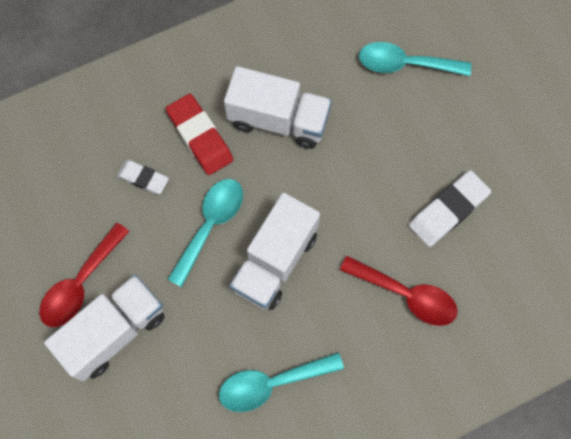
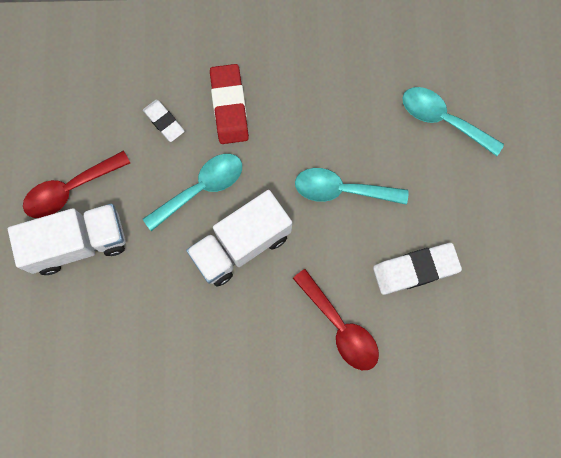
camera: 25 degrees right, 5 degrees up
(272, 383) = (188, 348): turquoise spoon -> turquoise spoon (342, 190)
(278, 120) = (304, 121): white truck -> none

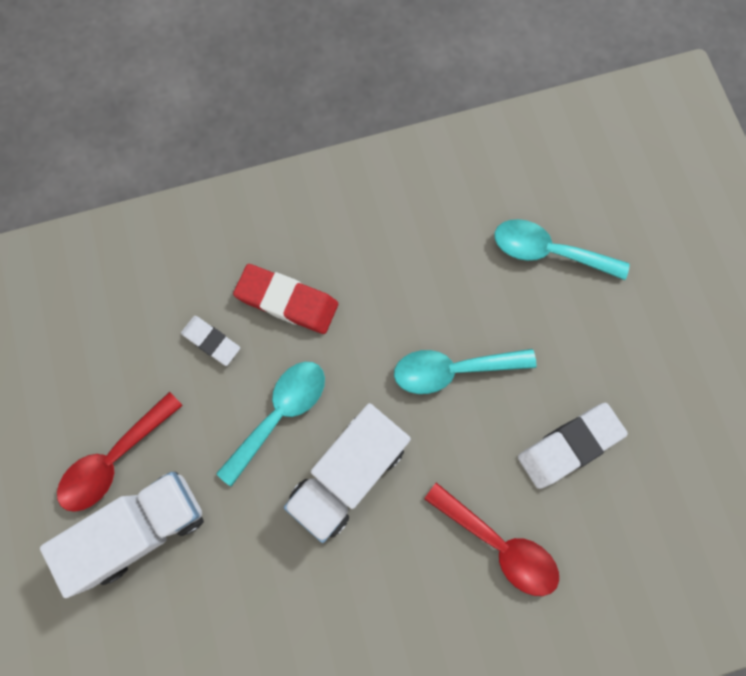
camera: 15 degrees left, 0 degrees up
(229, 106) = (287, 301): red eraser -> red eraser turned 45 degrees counterclockwise

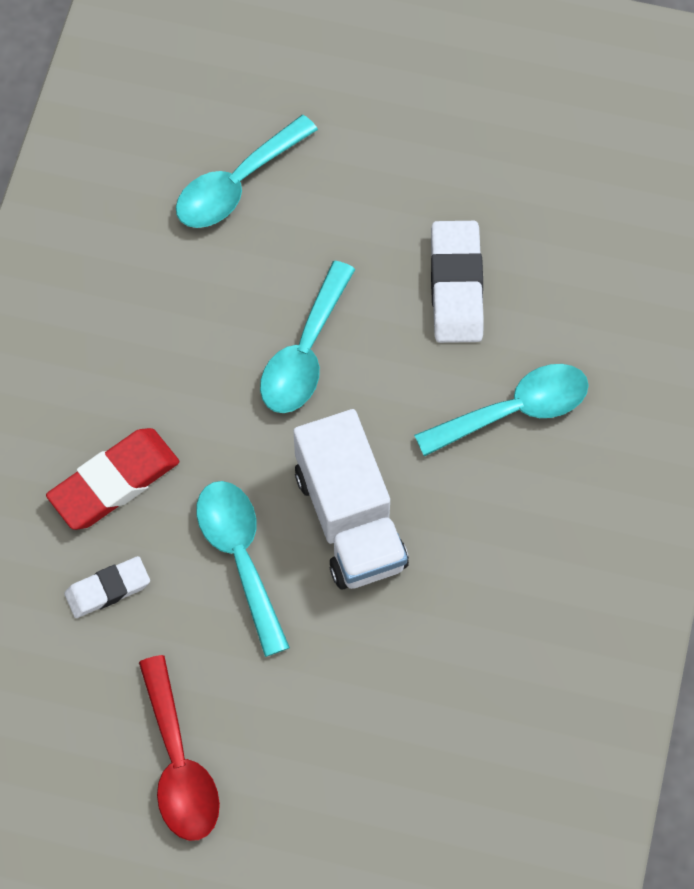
camera: 60 degrees left, 10 degrees down
(143, 526) = (276, 769): white truck -> none
(499, 544) = (514, 411): red spoon -> turquoise spoon

